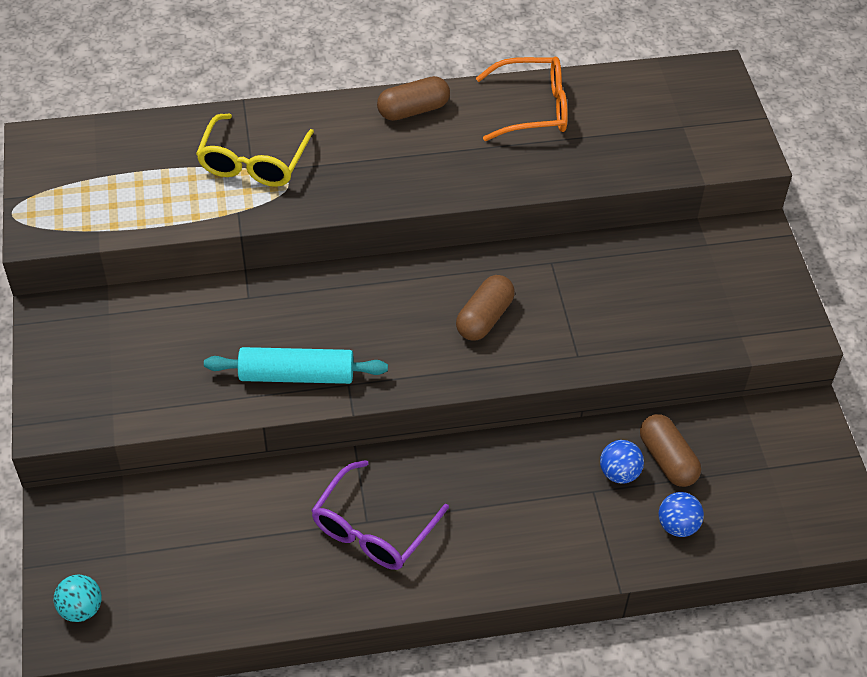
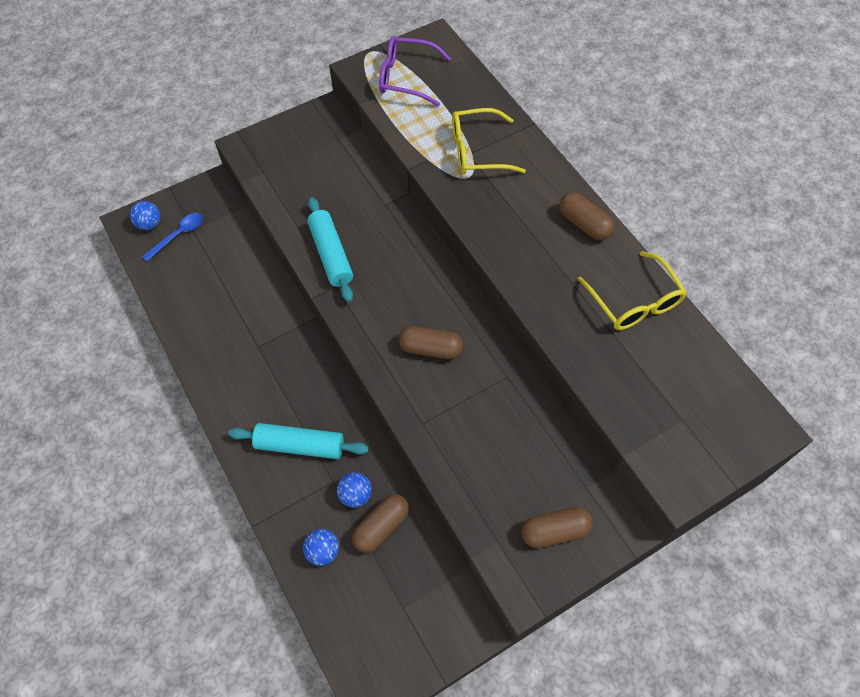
camera: 70 degrees right, 10 degrees up
(81, 609) = (149, 224): turquoise ball -> blue ball
(125, 574) = (178, 235): none -> blue spoon
(373, 529) = (253, 352): purple glasses -> purple glasses (406, 78)
(532, 512) = (300, 445): none -> turquoise rolling pin
(533, 108) = (634, 302): orange glasses -> yellow glasses
(745, 286) = (554, 531): none -> brown capsule

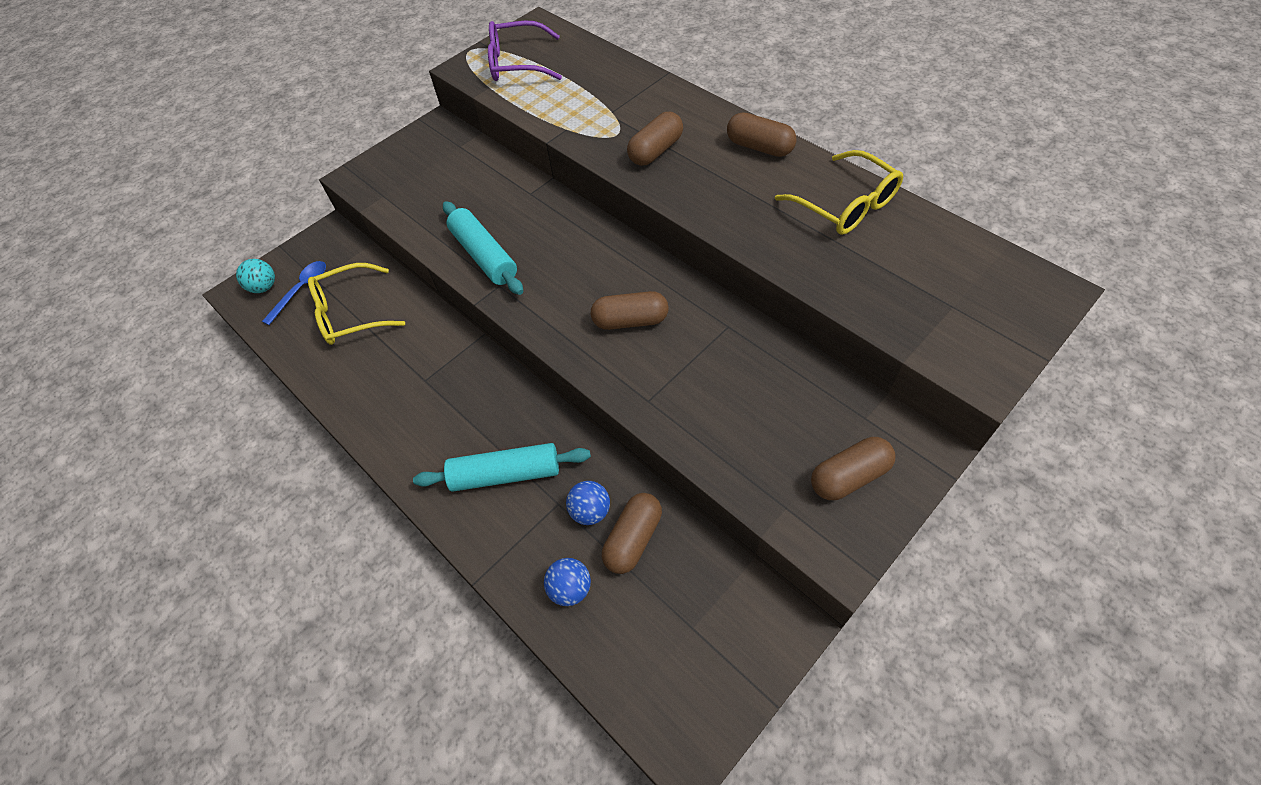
camera: 10 degrees left, 5 degrees down
(149, 224) = (264, 287): blue ball -> turquoise ball
(477, 151) = (617, 109): yellow glasses -> yellow glasses (350, 313)
(495, 203) = (655, 151): none -> brown capsule

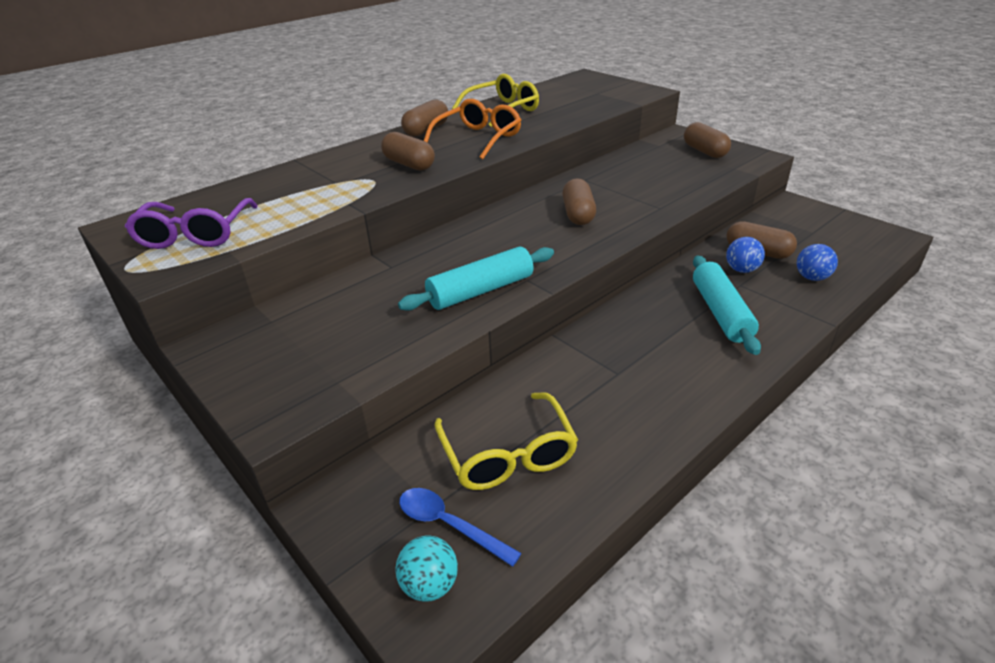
camera: 90 degrees left, 20 degrees down
(735, 194) = (478, 138): none -> orange glasses

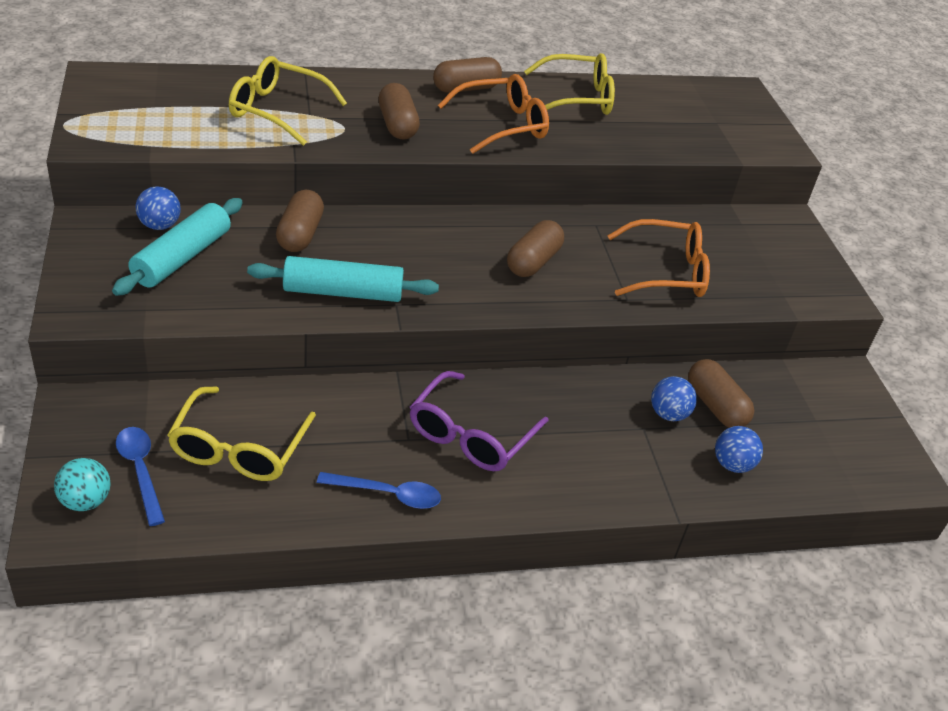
camera: 25 degrees right, 5 degrees up
(195, 234) = (143, 115): purple glasses -> purple glasses (471, 435)
(277, 316) = (160, 225): none -> blue ball
(307, 189) = (277, 110): none -> yellow glasses
(654, 419) = (388, 494): none -> blue spoon
(659, 185) = (666, 272): none -> orange glasses
(704, 151) = (782, 258): brown capsule -> brown capsule (300, 234)
(721, 312) = (582, 442): turquoise rolling pin -> turquoise rolling pin (182, 257)

